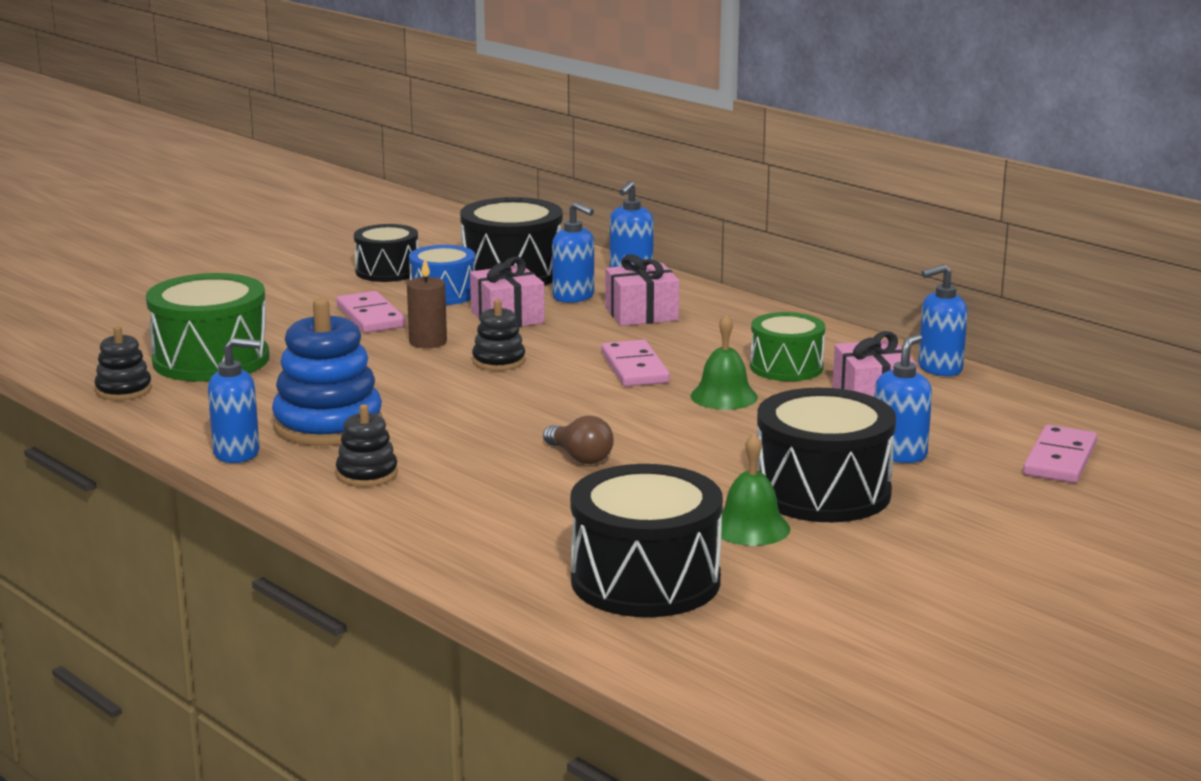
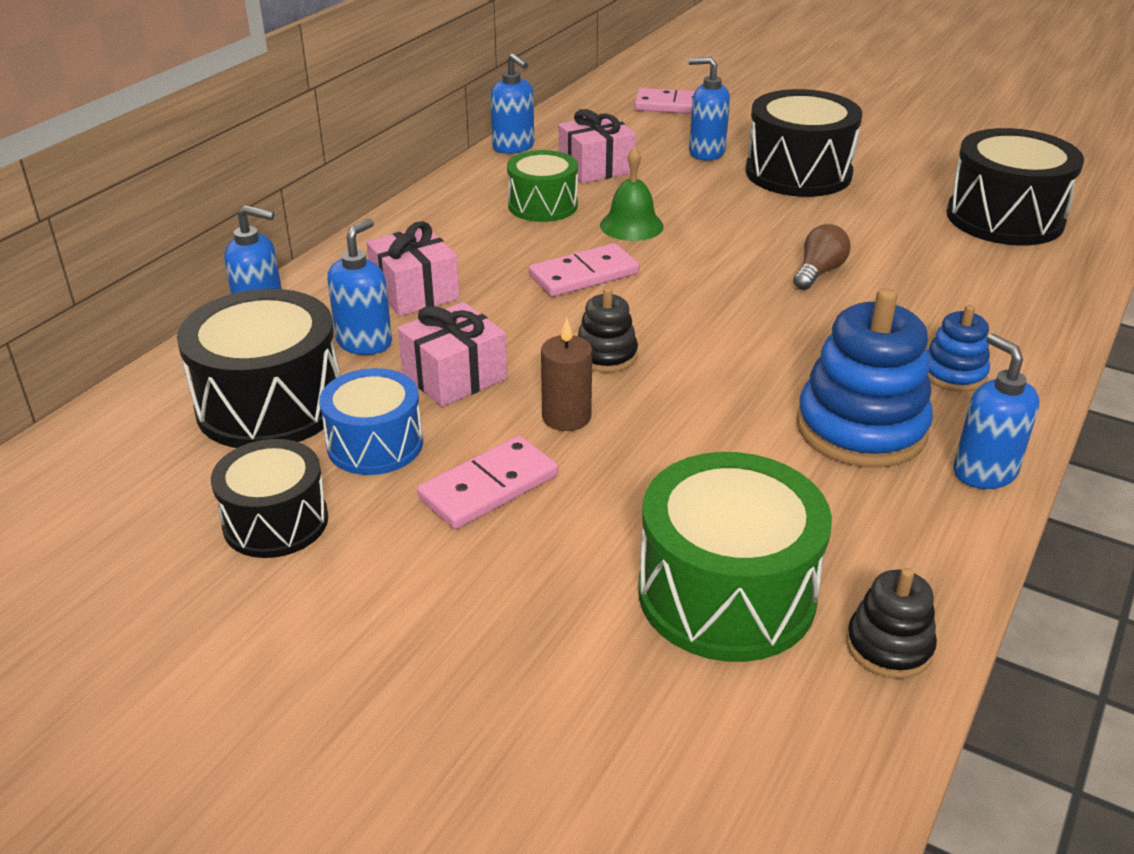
camera: 105 degrees left, 15 degrees up
(367, 474) = (953, 374): black stacking toy -> blue stacking toy
(750, 527) = (882, 192): green bell -> none

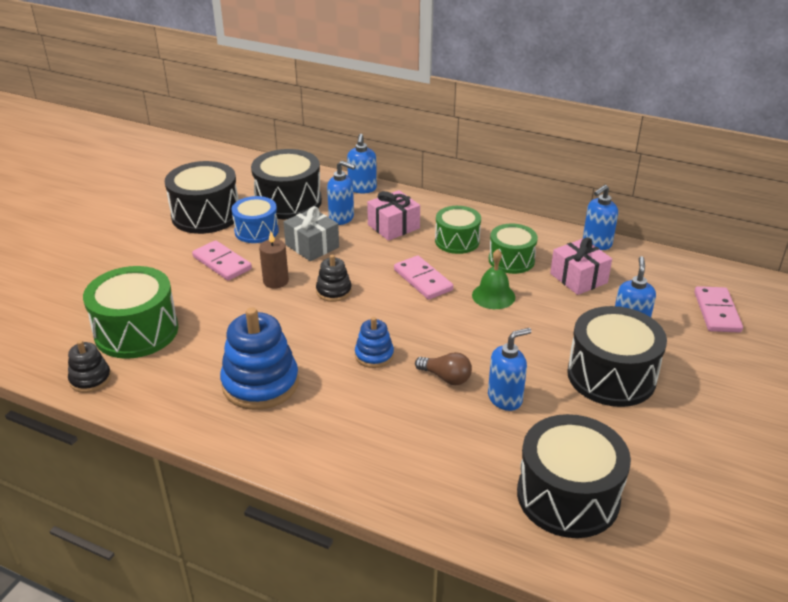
camera: 85 degrees right, 0 degrees up
(276, 522) = (206, 215): black drum -> black drum, size x1.59
(454, 376) = (312, 246): pink gift -> grey gift
(479, 241) = (457, 241): none -> green drum
(953, 374) = (319, 430): blue stacking toy -> blue stacking toy (374, 355)
(984, 472) = (214, 430): blue soap dispenser -> blue soap dispenser (505, 398)

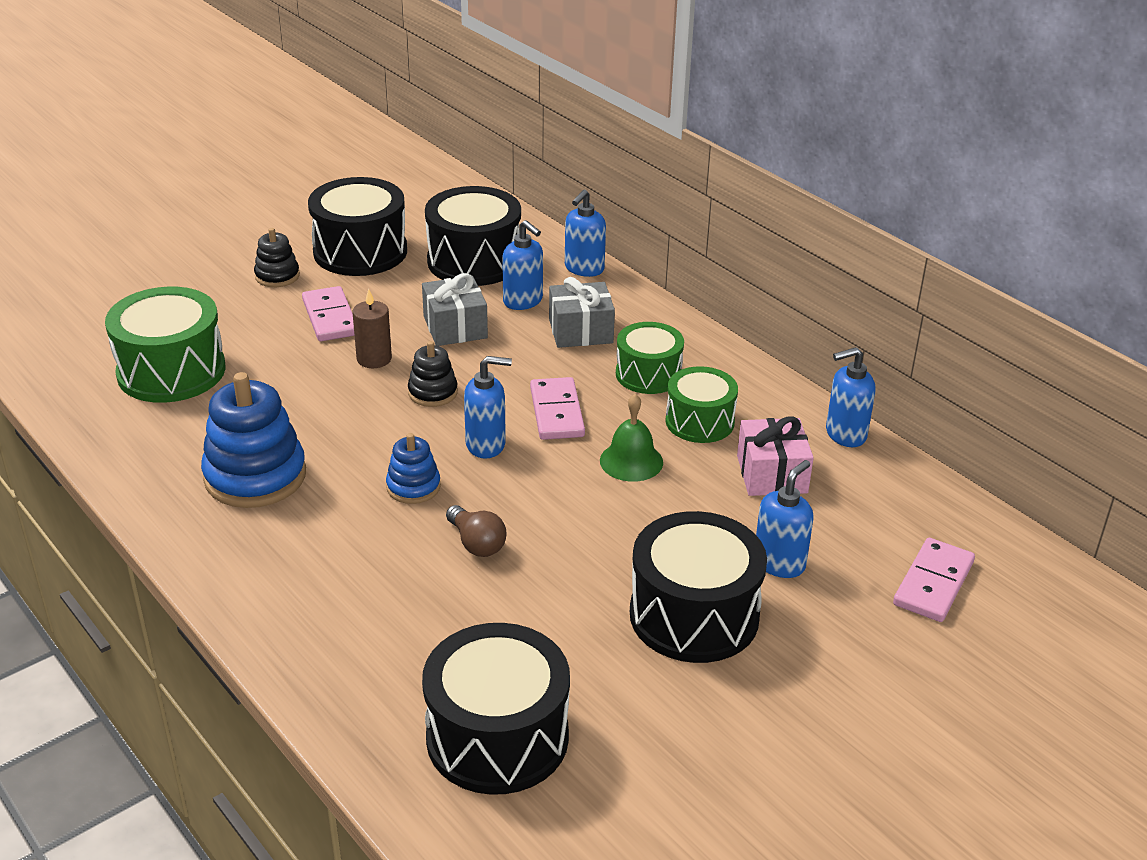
camera: 25 degrees right, 0 degrees up
(90, 379) = (83, 410): black stacking toy -> black stacking toy (277, 276)
(256, 231) = (404, 288): blue drum -> none
(393, 226) = (580, 331): pink gift -> grey gift
(505, 398) = (527, 594): blue soap dispenser -> blue soap dispenser (486, 445)

